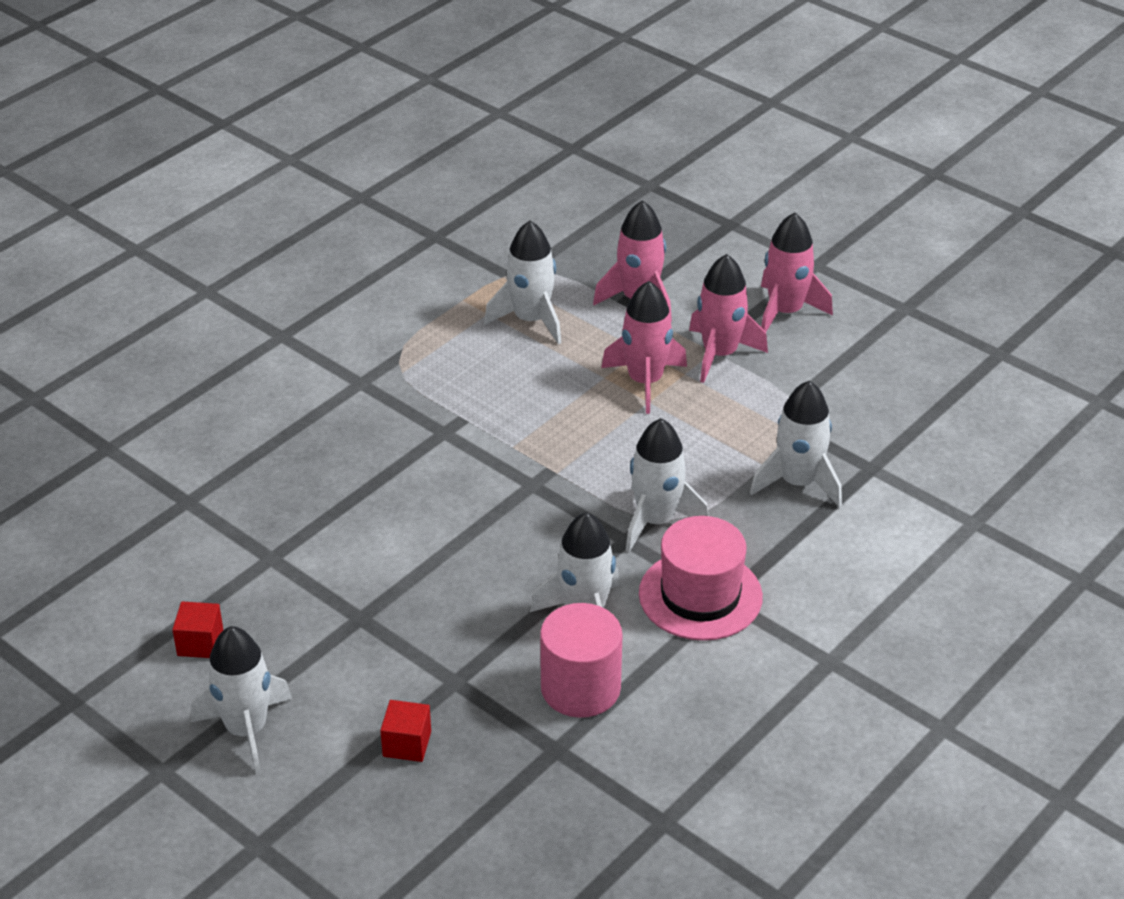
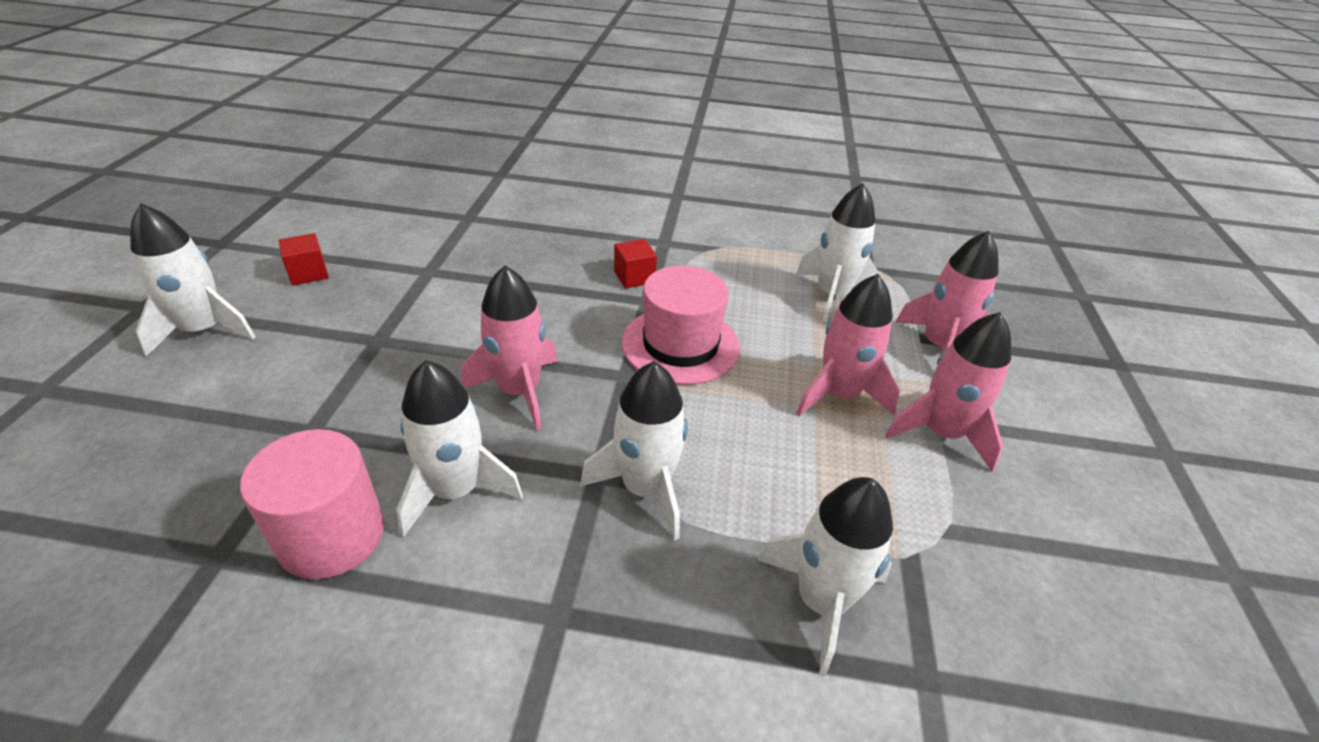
camera: 55 degrees right, 0 degrees up
(407, 744) = (203, 432): red cube -> red cube (634, 277)
(700, 595) = (548, 585): pink hat -> pink hat (680, 345)
(785, 312) = (1068, 459): pink rocket -> pink rocket (519, 391)

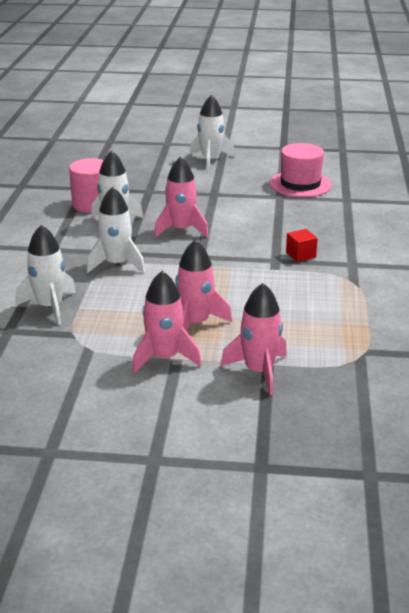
camera: 90 degrees right, 10 degrees down
(308, 273) = (264, 170): red cube -> none
(680, 345) = (232, 271): pink hat -> pink hat (300, 184)
(832, 295) = (310, 329): white rocket -> none

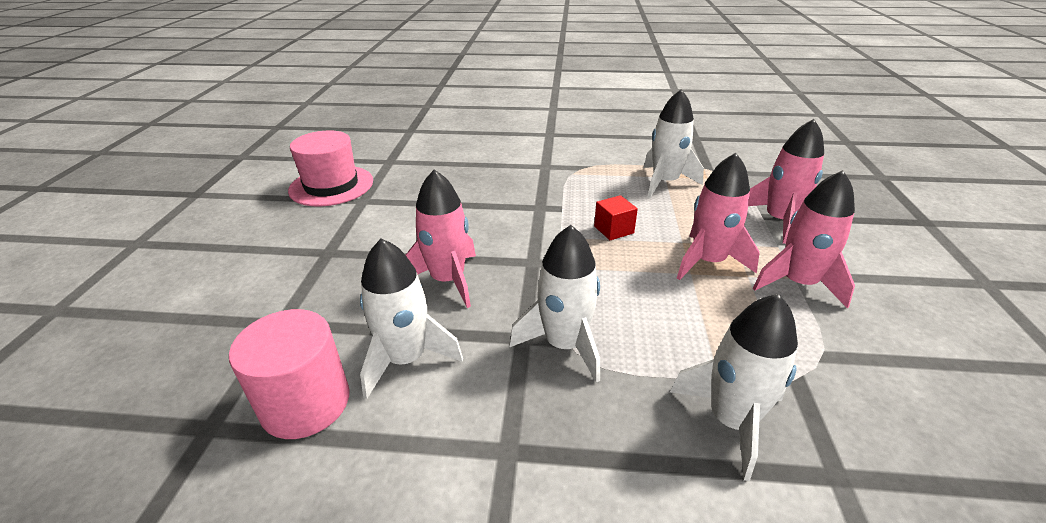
camera: 90 degrees left, 5 degrees up
(211, 159) = (186, 256): white rocket -> white rocket (665, 182)
(300, 255) = (526, 191): red cube -> red cube (613, 230)

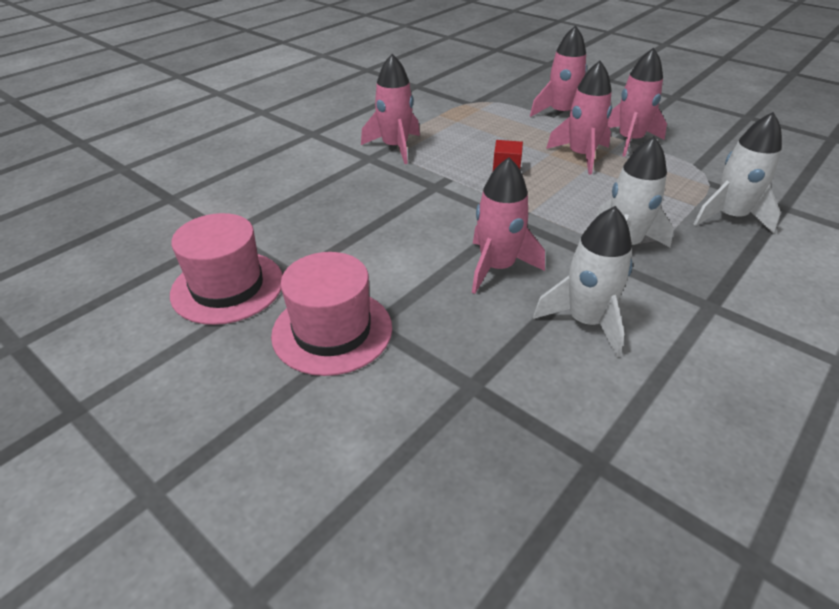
camera: 55 degrees left, 5 degrees up
(306, 403) = (603, 392): pink cylinder -> none
(309, 239) = (332, 331): none -> pink hat
(576, 169) = (395, 147): none -> pink rocket
(665, 182) = (465, 125): white rocket -> none

